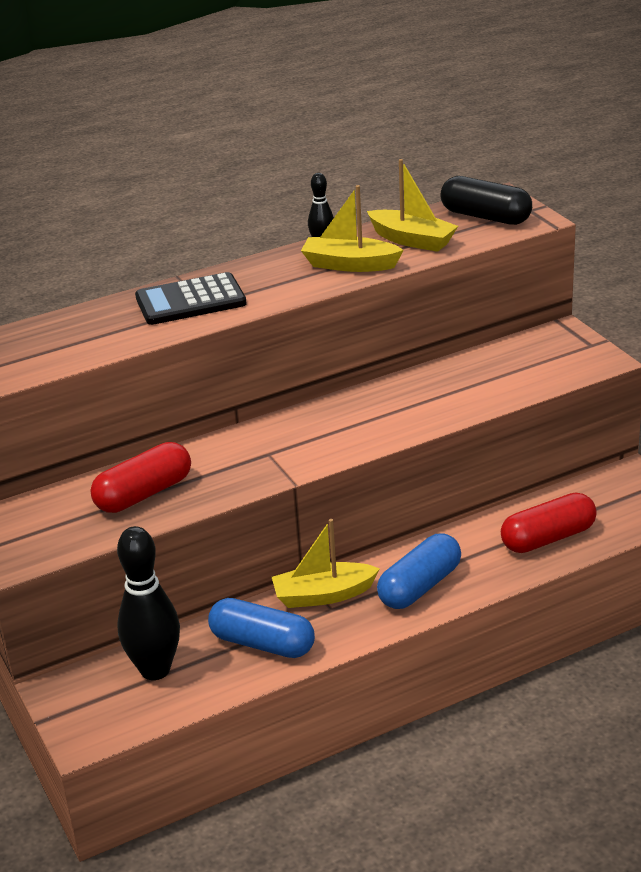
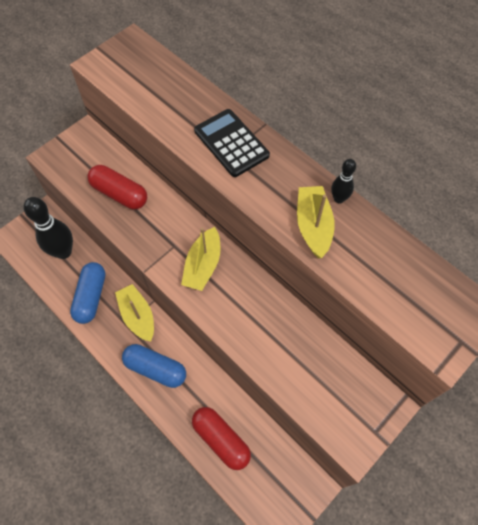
camera: 70 degrees right, 30 degrees up
(412, 240) = (369, 260): yellow boat -> yellow boat (203, 265)
(485, 217) = (433, 307): black capsule -> none

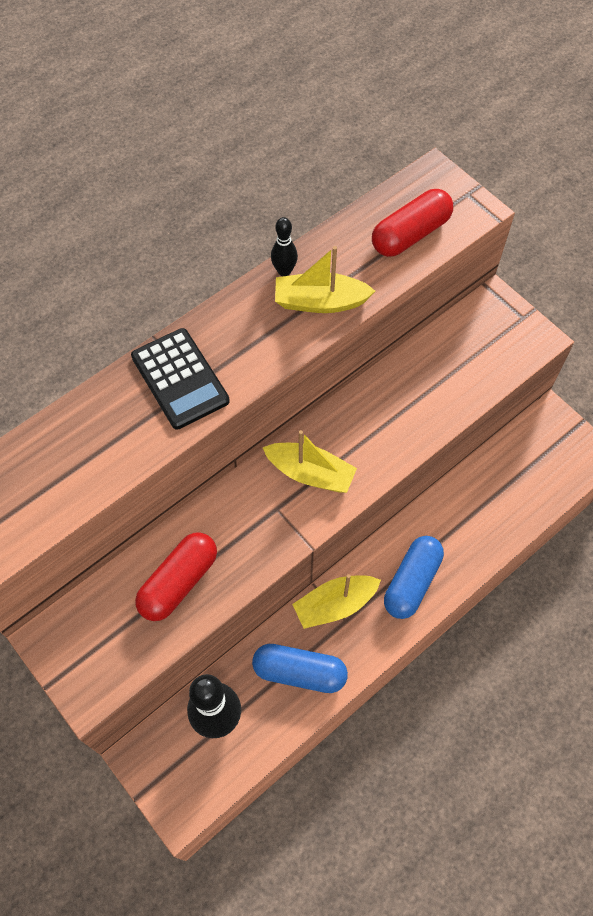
camera: 85 degrees left, 0 degrees up
(221, 439) = (502, 507): red capsule -> red capsule (410, 234)
(231, 143) = (180, 379): black calculator -> black calculator turned 90 degrees counterclockwise

